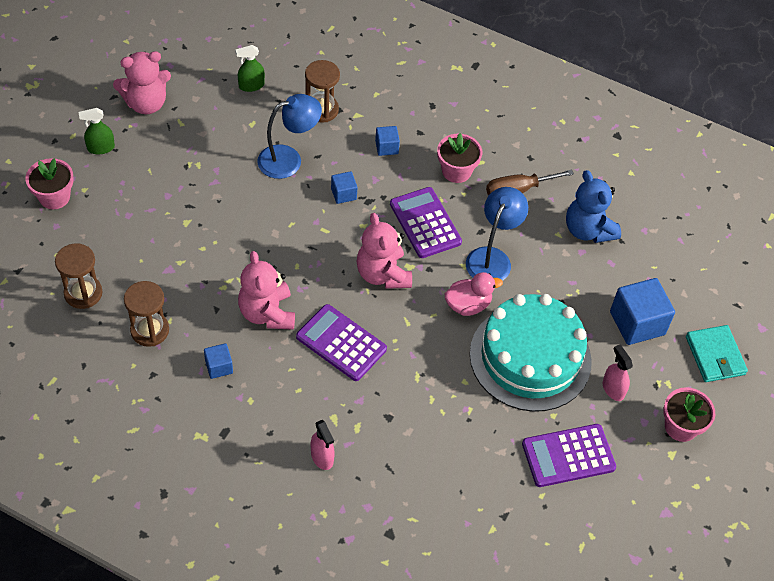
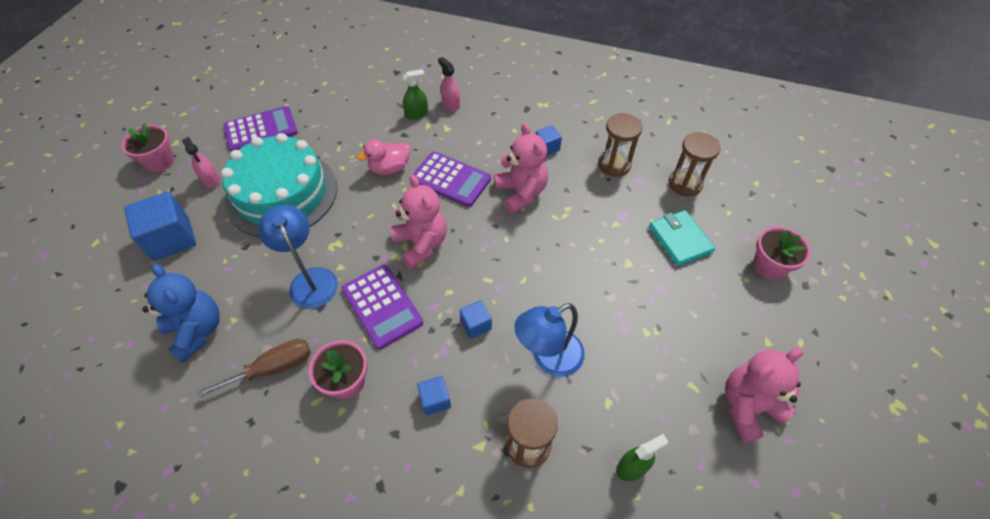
camera: 175 degrees right, 0 degrees up
(101, 148) = (761, 332): green spray bottle -> green spray bottle (417, 114)
(468, 305) = (337, 229): pink duck -> pink duck (389, 168)
(492, 258) = (310, 279): blue lamp -> blue lamp turned 135 degrees clockwise
(715, 355) = (104, 221): turquoise wallet -> turquoise wallet (680, 240)

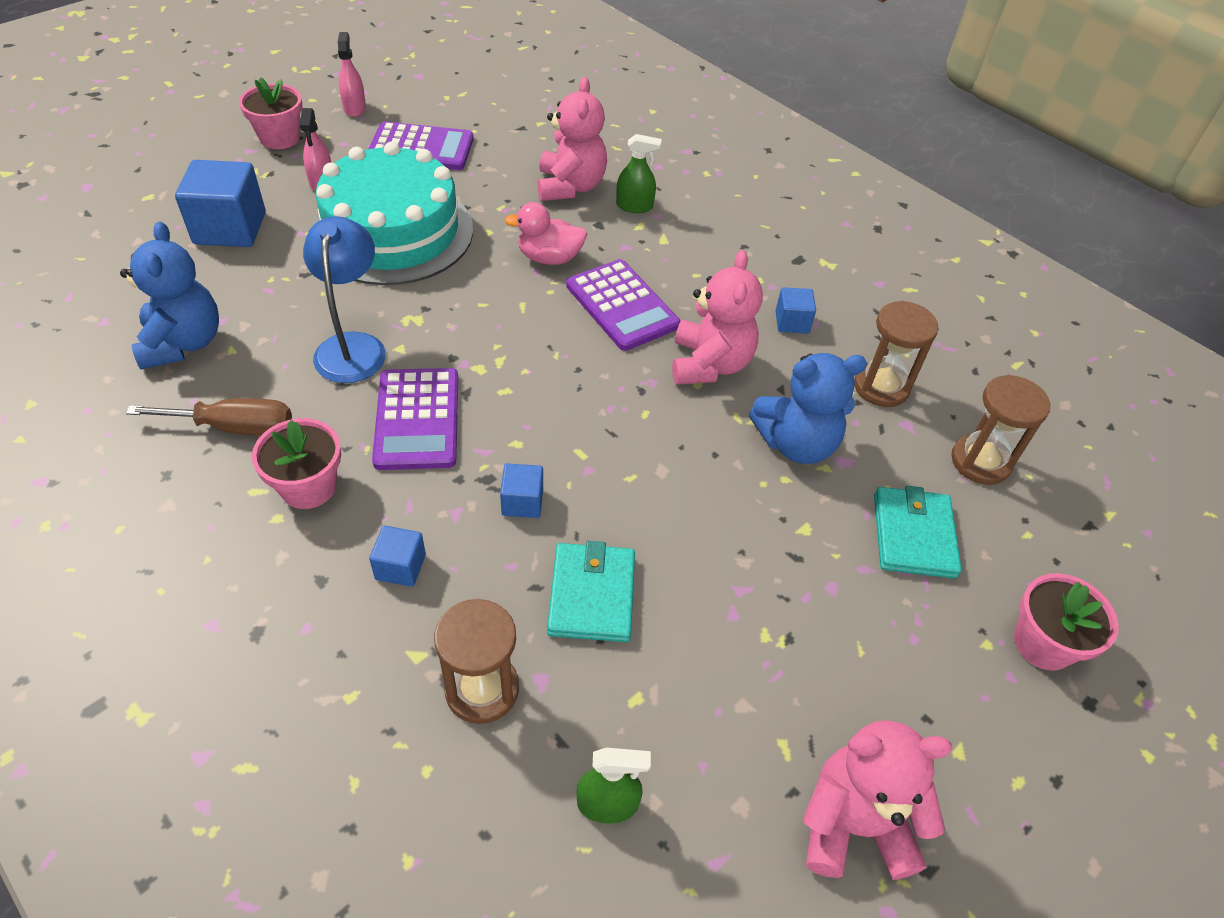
camera: 25 degrees right, 5 degrees down
(421, 244) = (523, 368): pink teddy bear -> pink teddy bear (570, 187)
(451, 104) = (691, 212): pink spray bottle -> pink spray bottle (354, 108)
(548, 358) = (591, 595): blue lamp -> turquoise wallet
(594, 217) = (796, 443): none -> blue teddy bear

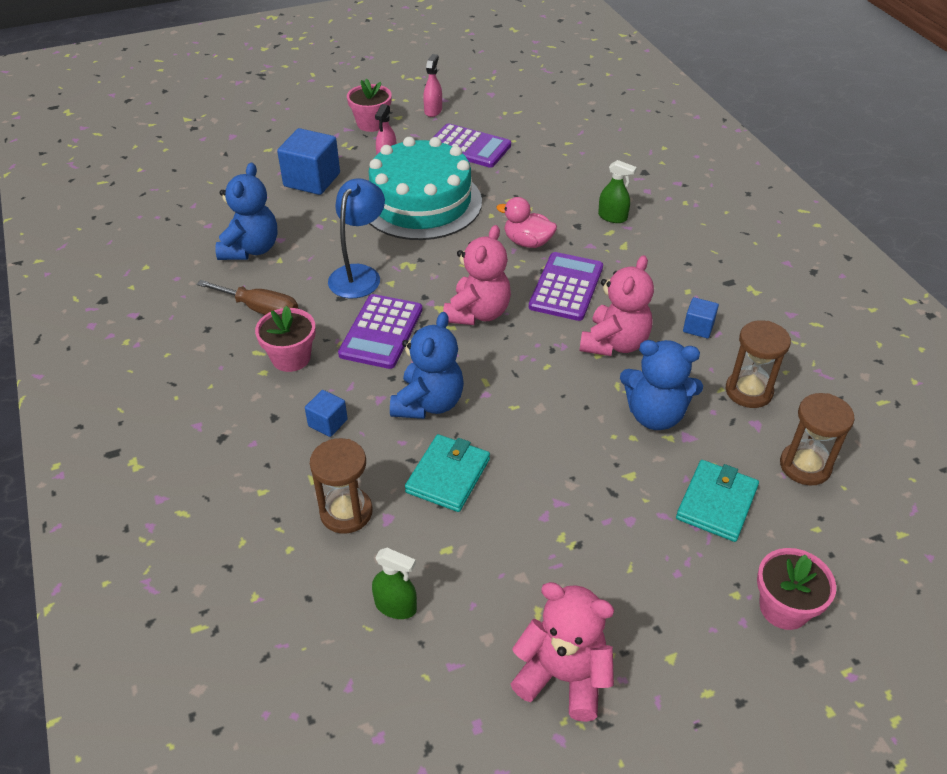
camera: 25 degrees right, 5 degrees down
(522, 502) = (428, 403): blue cube -> blue teddy bear
(570, 187) = (568, 194): pink teddy bear -> pink teddy bear (478, 313)
(622, 305) = (566, 287): purple calculator -> purple calculator turned 150 degrees counterclockwise

